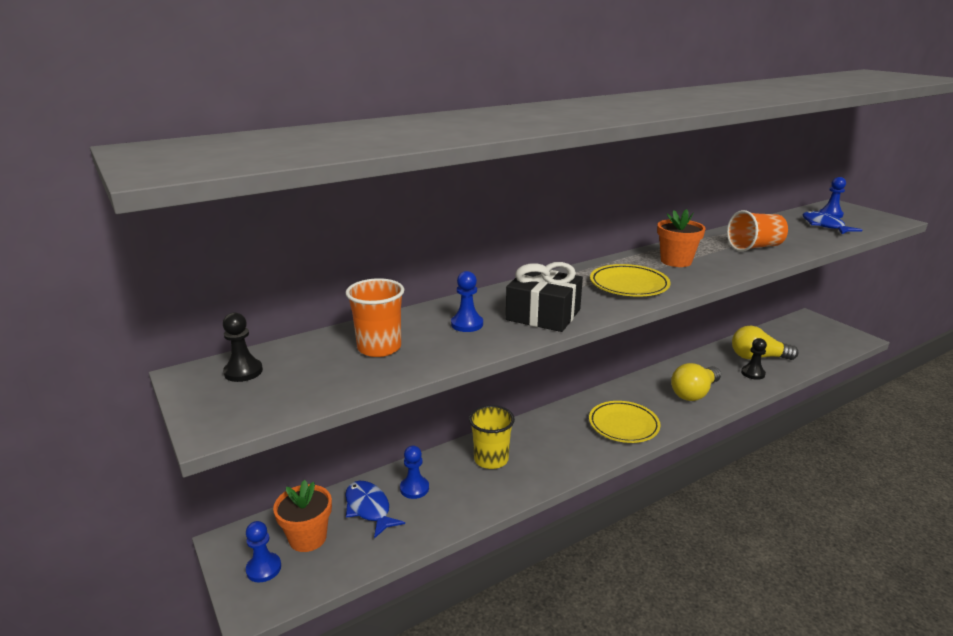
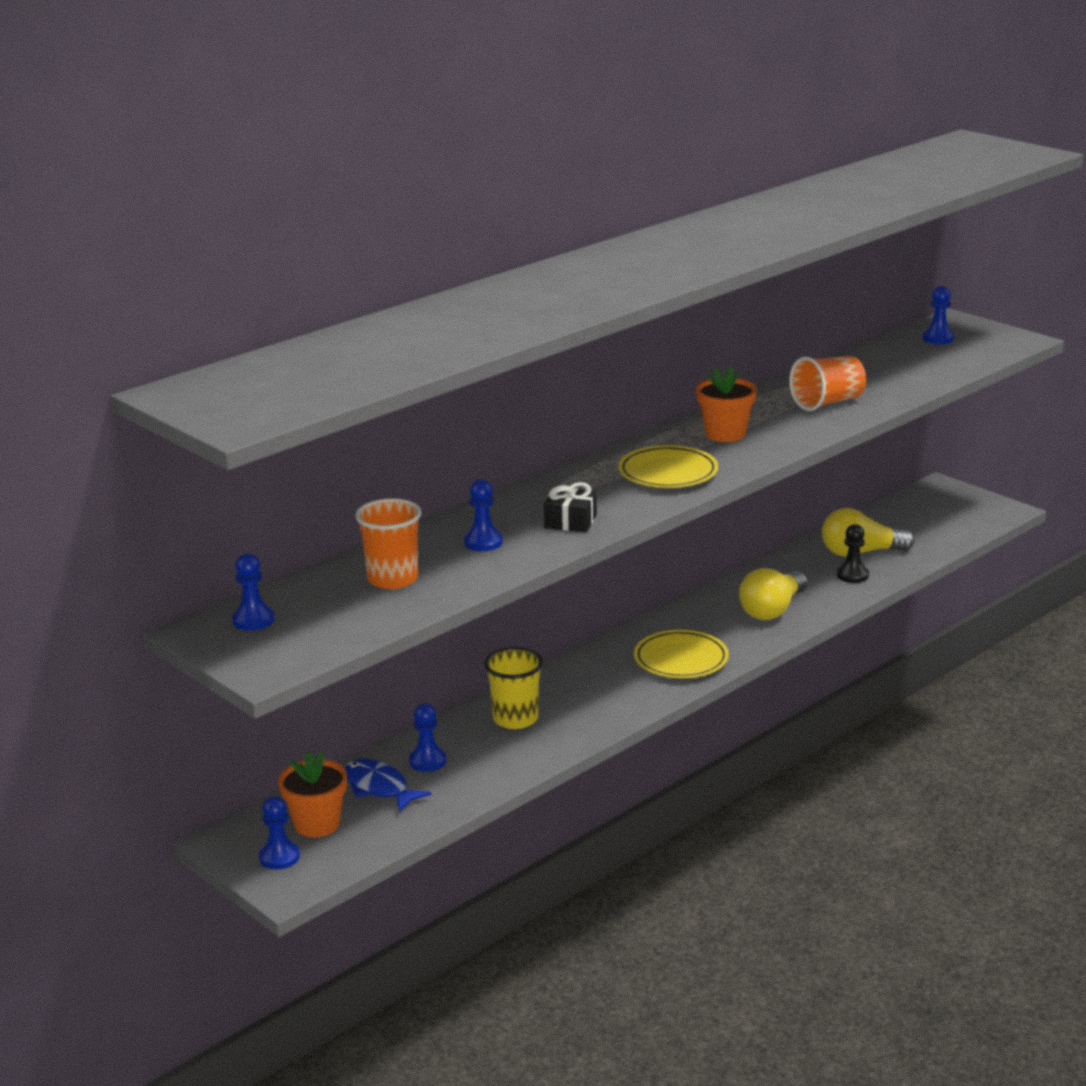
camera: 10 degrees left, 0 degrees up
(243, 372) = (253, 620): black pawn -> blue pawn
(543, 315) = (570, 521): black gift -> black gift, size x0.61
(824, 226) = (925, 359): blue fish -> none

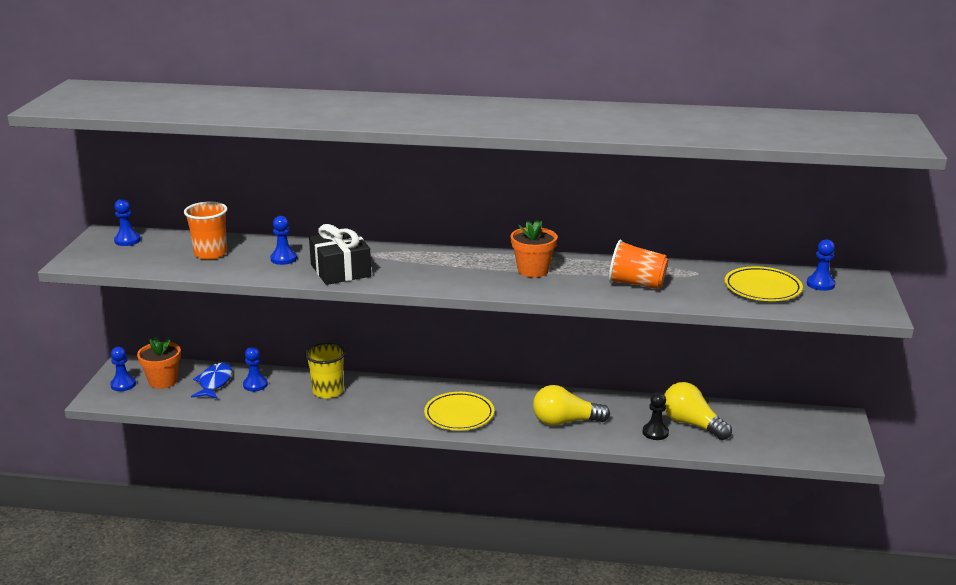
camera: 50 degrees right, 0 degrees up
(570, 521) = (340, 270): black gift -> black gift, size x1.64
(668, 473) = (447, 274): yellow plate -> yellow plate (762, 289)

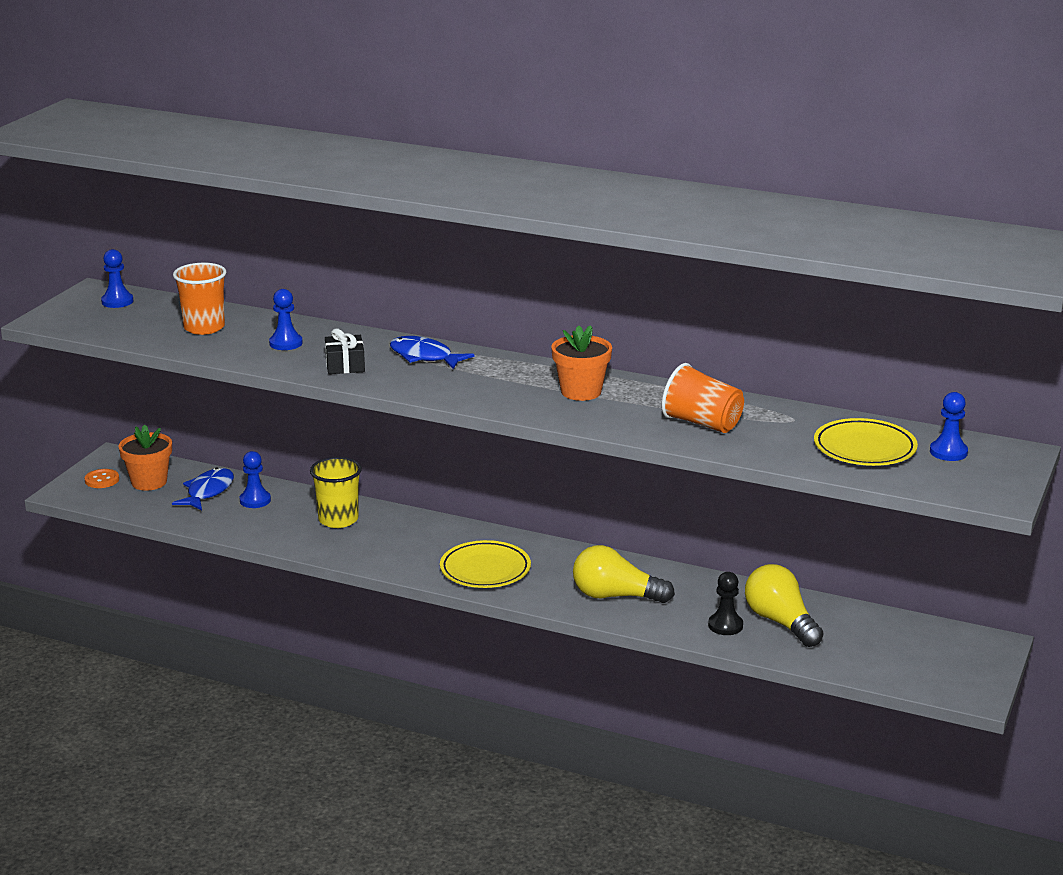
camera: 15 degrees right, 0 degrees up
(123, 385) = (102, 480): blue pawn -> orange button
(340, 270) = (345, 365): black gift -> black gift, size x0.61
(398, 257) = (424, 357): none -> blue fish

